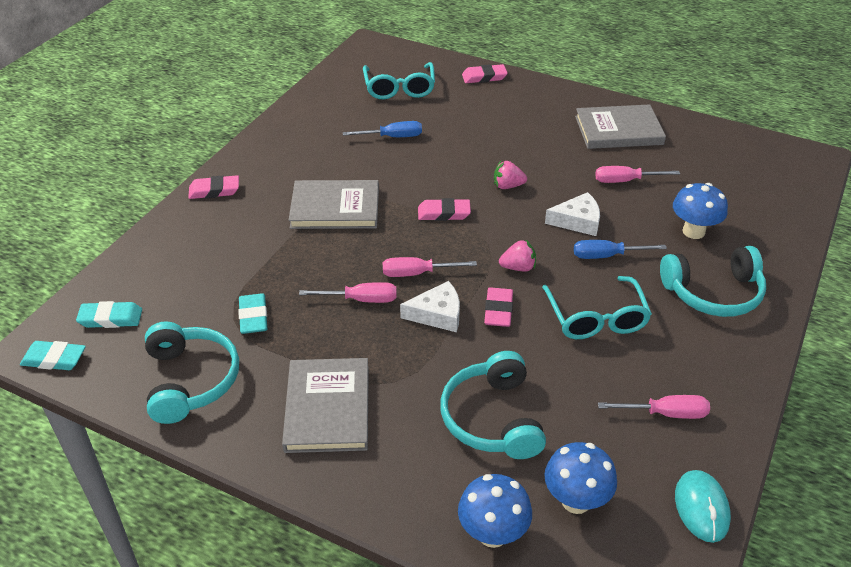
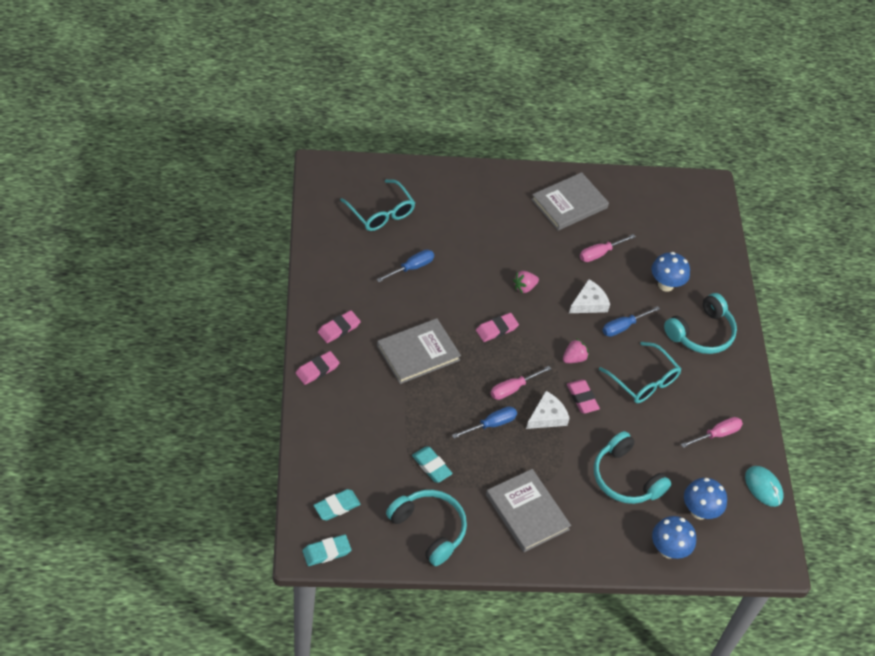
camera: 35 degrees left, 10 degrees up
(361, 300) = (491, 424): pink screwdriver -> blue screwdriver
(484, 77) = (438, 177): pink eraser -> pink eraser (338, 328)

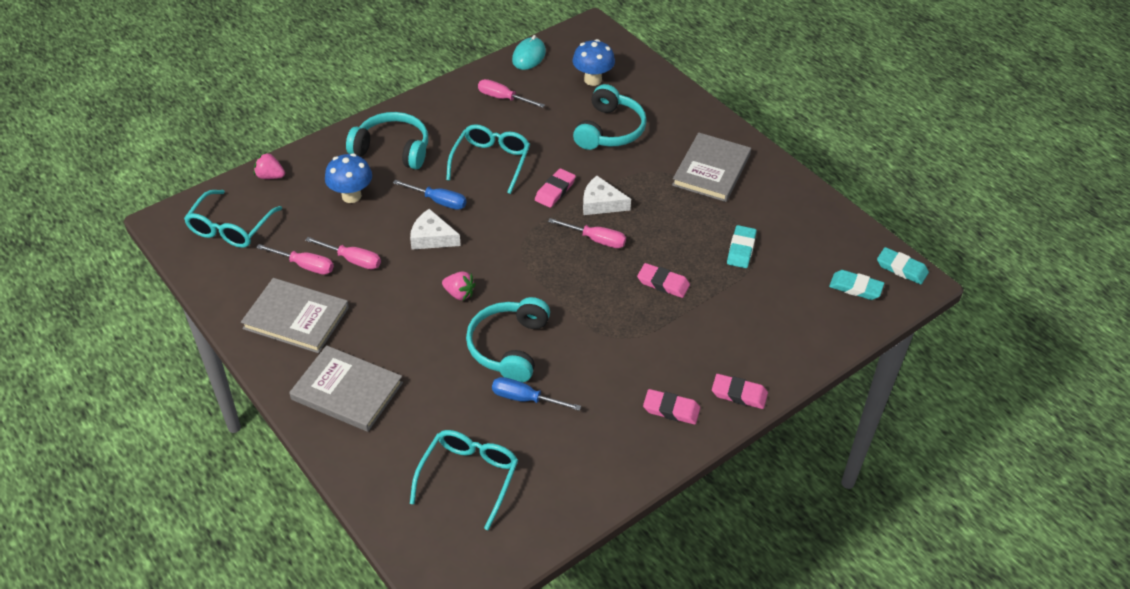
camera: 120 degrees left, 5 degrees down
(418, 353) = (630, 328): grey book -> grey book (347, 391)
(429, 529) = (800, 218): turquoise headphones -> turquoise headphones (508, 347)
(491, 424) = (652, 234): blue screwdriver -> none
(496, 329) = (537, 286): pink eraser -> pink eraser (663, 283)
(574, 358) = (514, 216): pink strawberry -> pink strawberry (270, 176)
(613, 229) = (305, 266): none -> pink screwdriver
(668, 550) = (648, 82): blue mushroom -> none
(679, 212) = (230, 228): none -> turquoise glasses

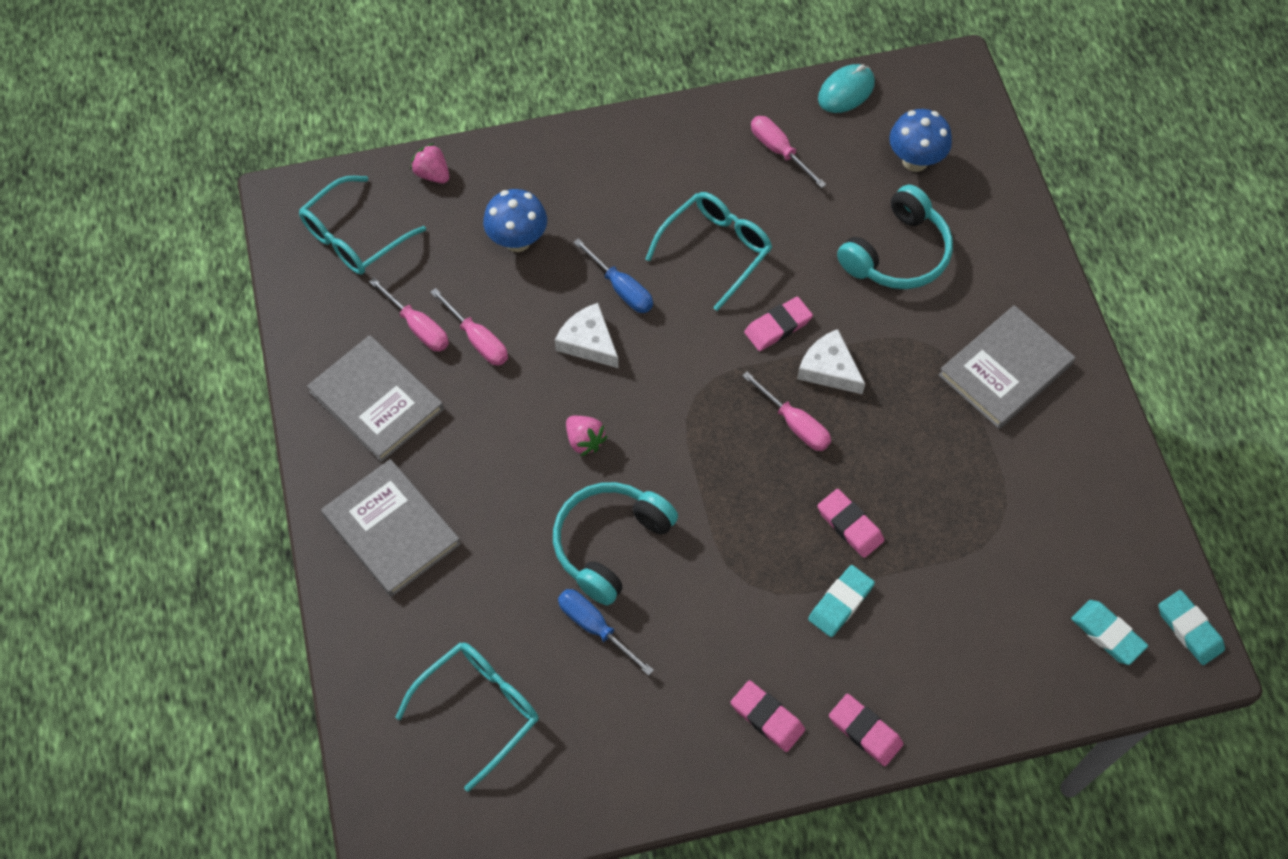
camera: 25 degrees right, 15 degrees up
(393, 149) = (600, 185): turquoise headphones -> none
(741, 249) = (980, 513): turquoise eraser -> turquoise eraser (840, 603)

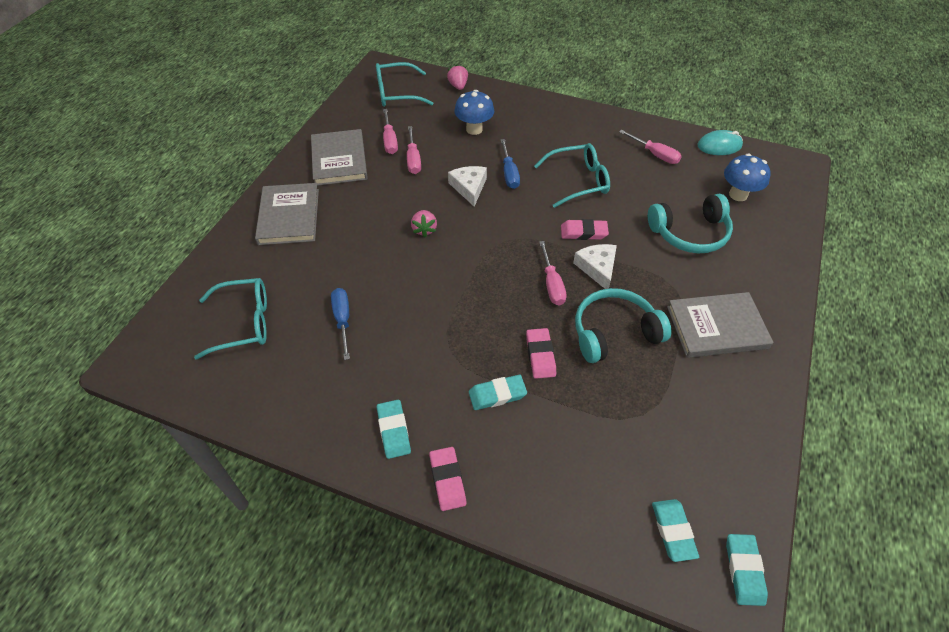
camera: 35 degrees right, 10 degrees down
(609, 543) = (390, 284): turquoise headphones -> turquoise headphones (614, 332)
(767, 717) = (393, 430): pink eraser -> turquoise eraser
(779, 151) = (655, 154): pink screwdriver -> pink screwdriver turned 135 degrees clockwise

